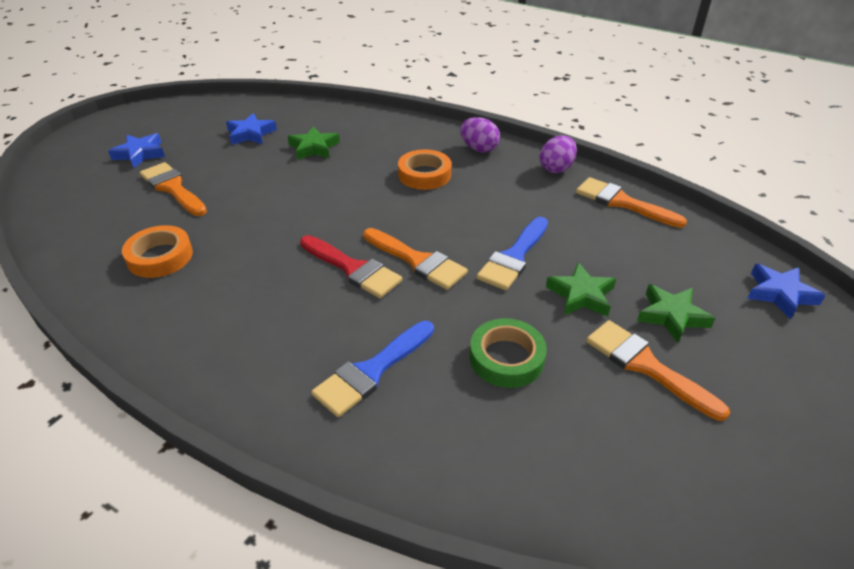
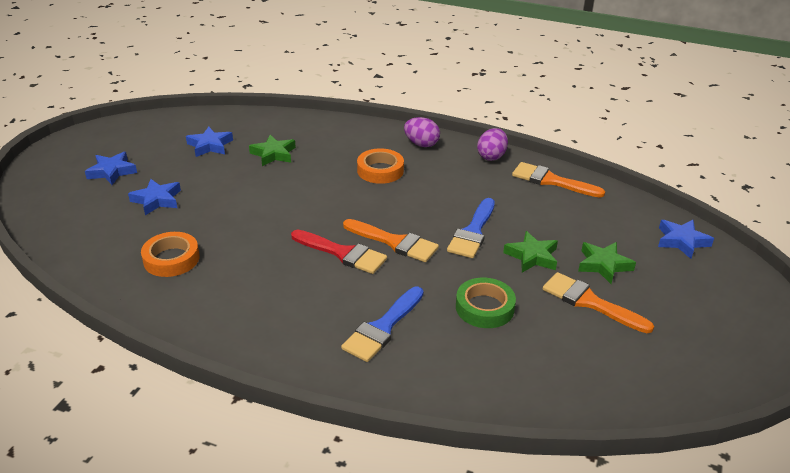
camera: 10 degrees left, 5 degrees down
(172, 188) = (157, 200): orange brush -> blue star

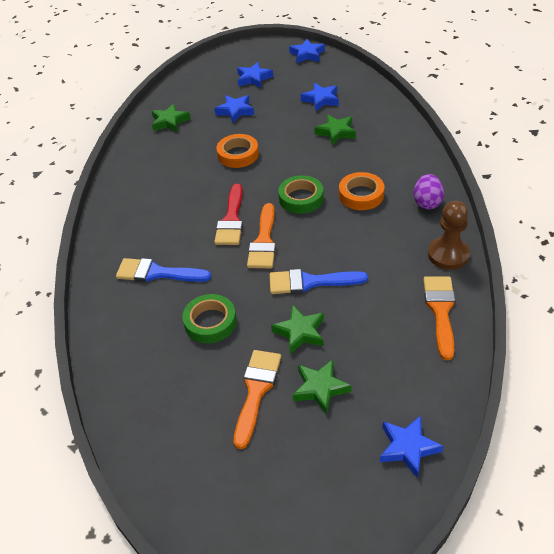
camera: 70 degrees right, 10 degrees up
(112, 251) = (169, 121): none -> green star
(118, 129) = (307, 54): none -> blue star
(171, 259) = (176, 147): orange tape -> orange tape (238, 154)
(352, 203) = (301, 198): none -> green tape
(491, 156) = (448, 254): purple egg -> brown pawn

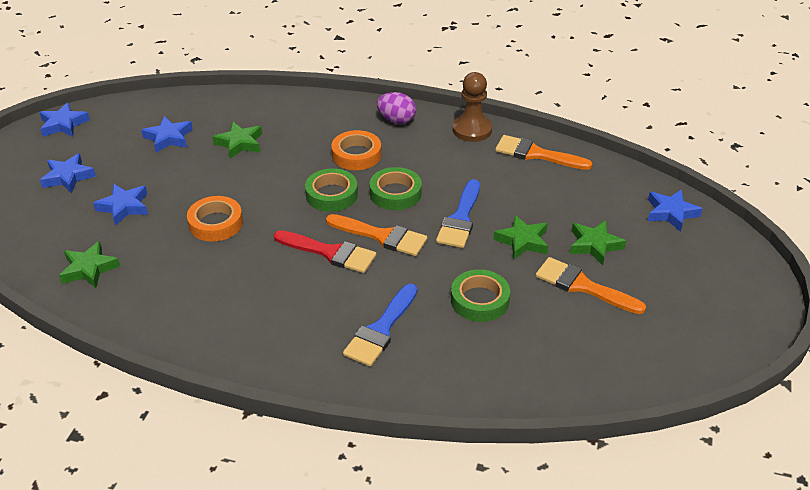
camera: 75 degrees left, 5 degrees down
(323, 233) = (395, 193): none -> green tape

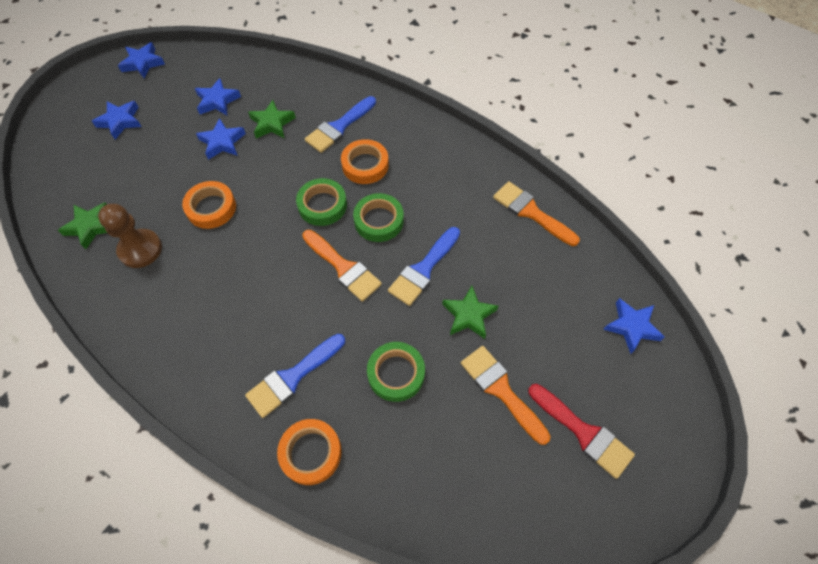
camera: 20 degrees right, 20 degrees up
(124, 207) = (148, 167): blue star -> blue star (222, 142)
(312, 131) = (339, 127): none -> blue brush
(330, 252) = (290, 272): red brush -> red brush (583, 432)
(396, 120) = (419, 134): purple egg -> none
(433, 379) = (311, 453): none -> orange tape
(472, 130) = (483, 165): brown pawn -> brown pawn (140, 249)
(594, 245) = (536, 343): green star -> none

